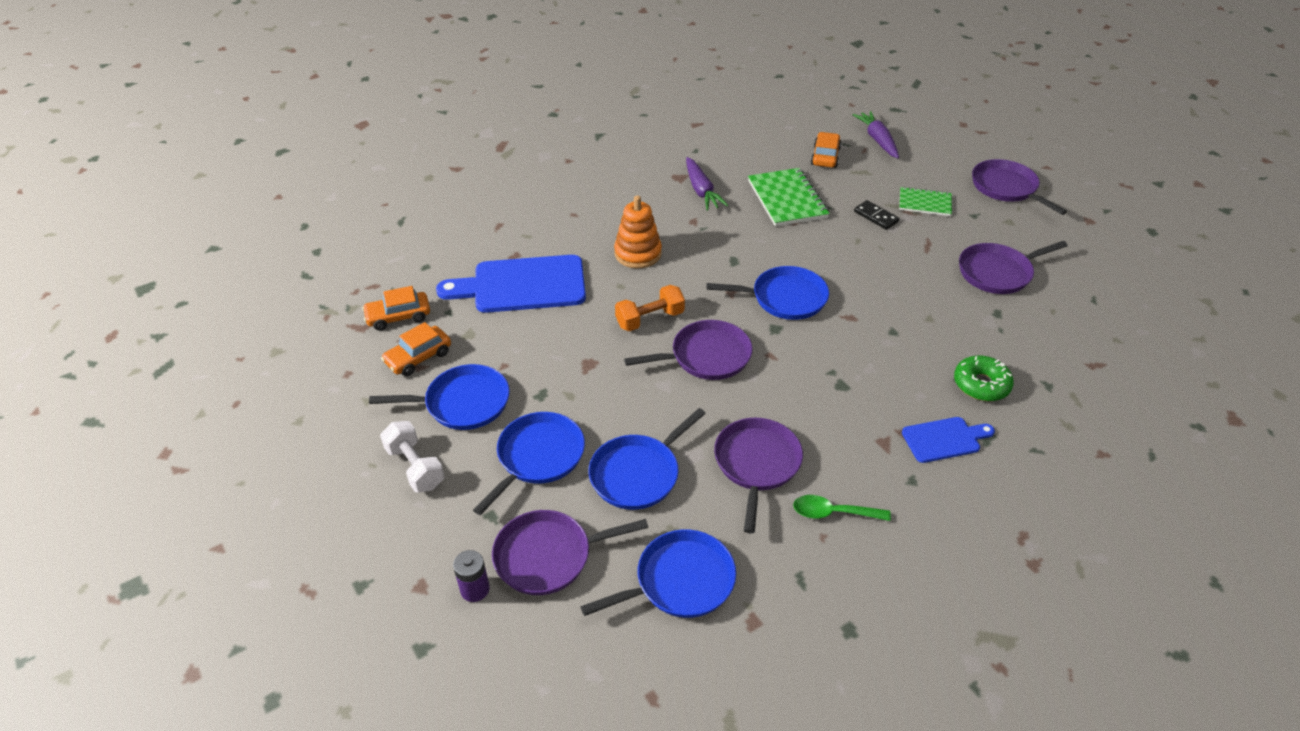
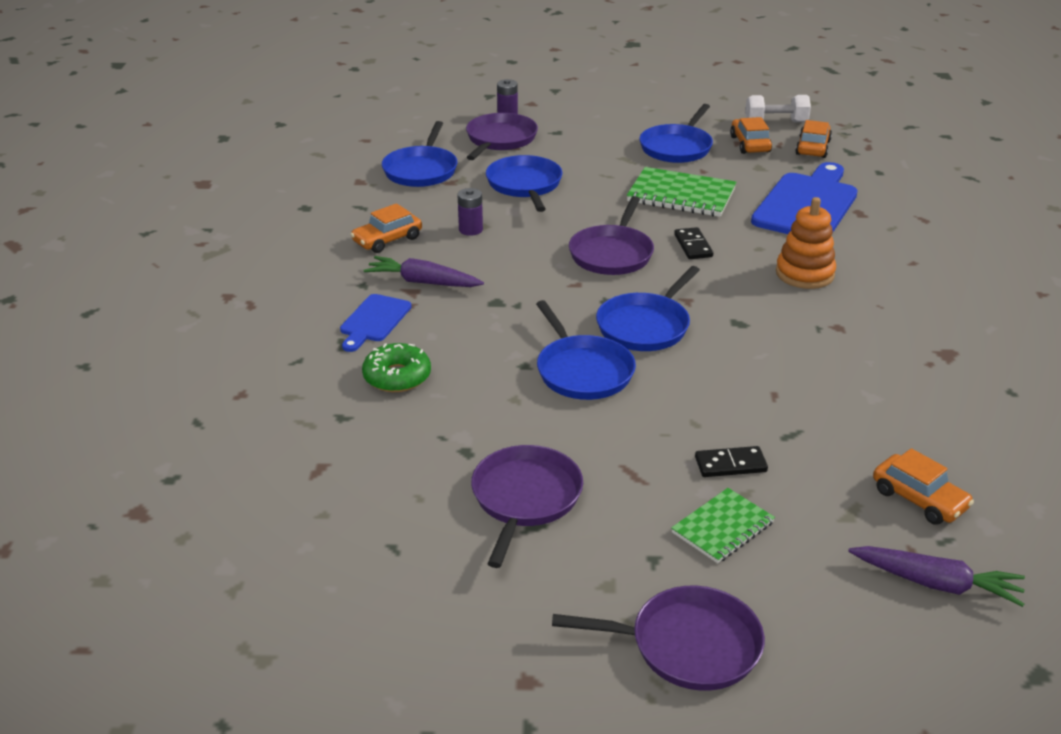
camera: 125 degrees right, 10 degrees down
(415, 467) = (631, 120): white dumbbell -> white dumbbell (776, 122)
(538, 457) = (588, 158): blue pan -> blue pan (582, 371)
(650, 319) = (693, 246): orange dumbbell -> black domino
(701, 190) = (902, 357): purple carrot -> purple carrot (423, 282)
(756, 464) = (470, 230): purple pan -> purple battery
(787, 199) = (830, 411): green notebook -> green notebook (681, 195)
(833, 513) = (387, 240): green spoon -> orange car

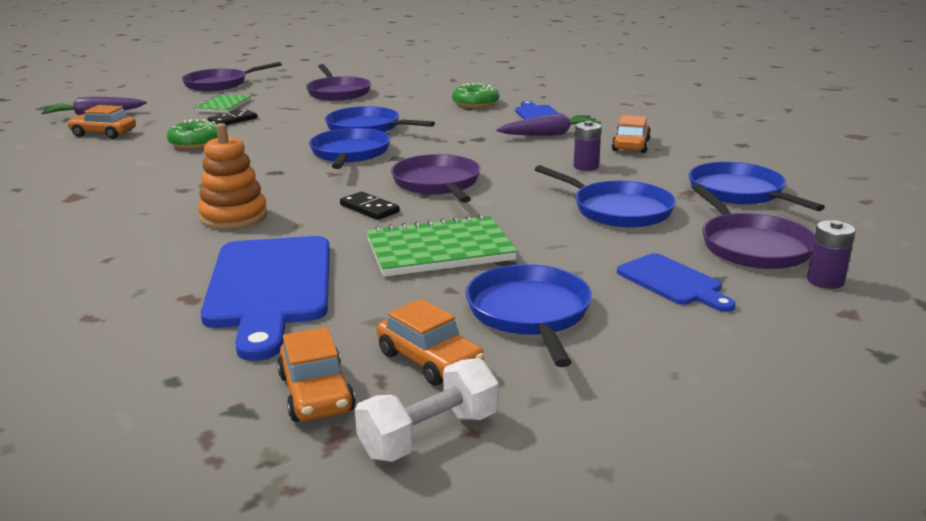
camera: 145 degrees right, 10 degrees down
(581, 138) = (673, 282): none -> blue cutting board
(799, 417) = (196, 143): none -> green donut

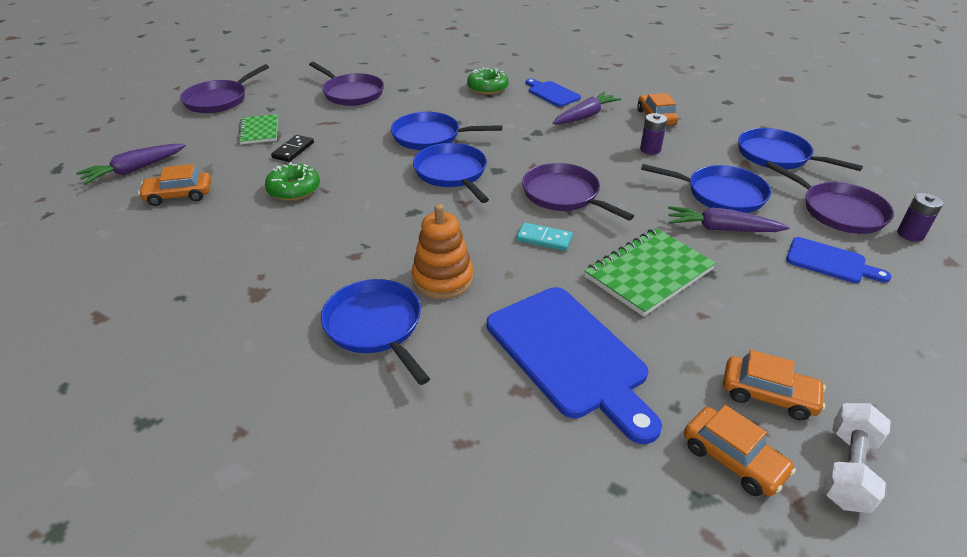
camera: 25 degrees left, 15 degrees up
(369, 208) = (544, 239): black domino -> turquoise domino
(529, 313) = (778, 322): blue pan -> blue pan (375, 326)
(575, 234) = (721, 229): none -> purple carrot

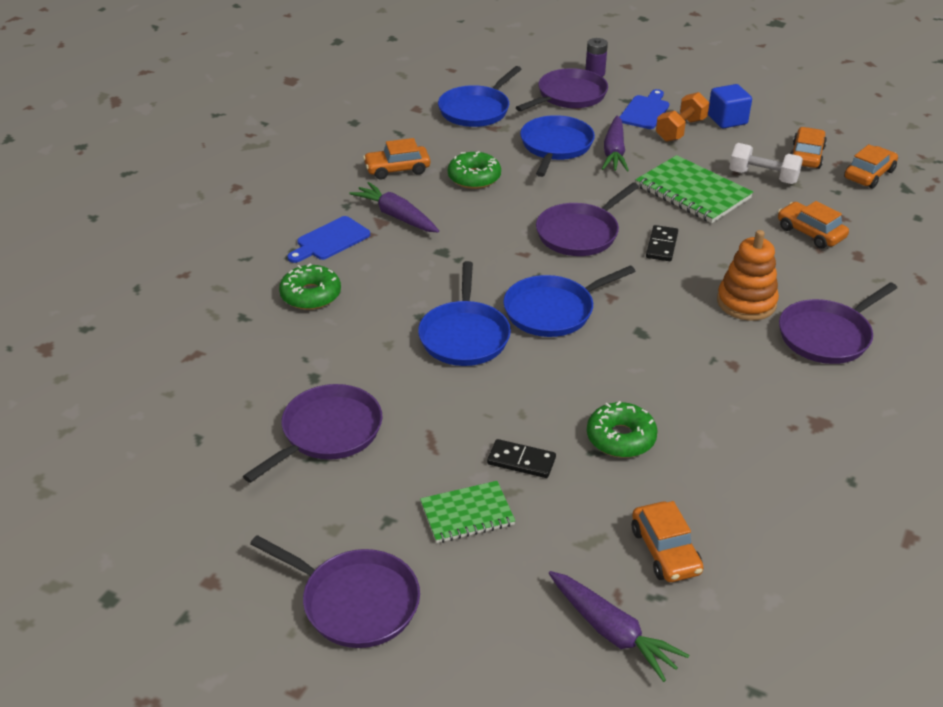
camera: 95 degrees left, 0 degrees up
(375, 326) = (827, 336): blue pan -> purple pan
(544, 239) = (661, 245): turquoise domino -> black domino
(570, 355) = (810, 233): blue cutting board -> orange car
(650, 149) = (474, 178): purple battery -> green donut
(794, 284) = (680, 130): none -> orange dumbbell
(841, 330) = (727, 120): none -> blue cube
(847, 469) = (853, 138): white dumbbell -> white dumbbell (763, 177)

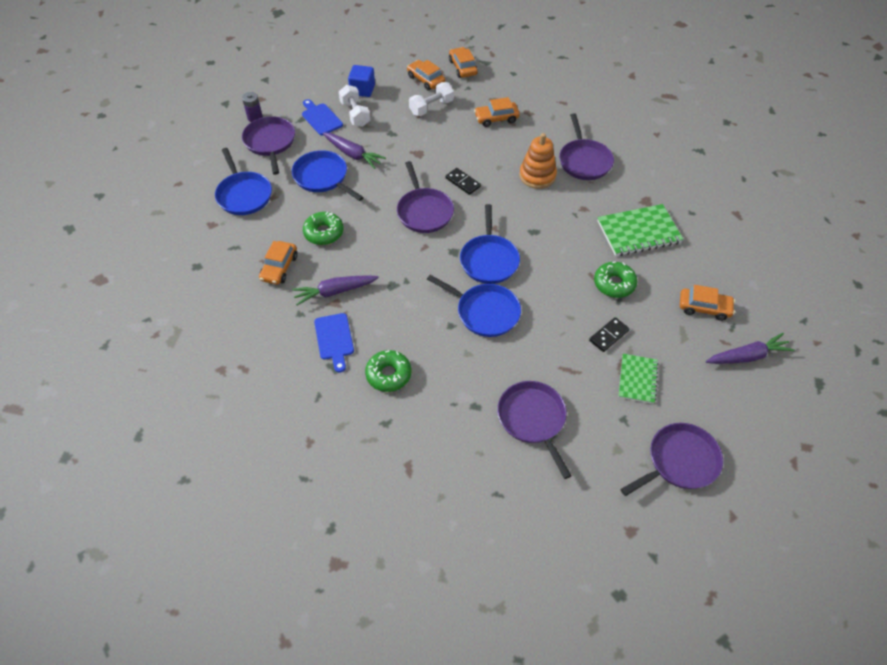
camera: 60 degrees left, 15 degrees up
(680, 130) = (355, 114): orange dumbbell -> white dumbbell
(693, 192) = (422, 143): green notebook -> green notebook (638, 232)

